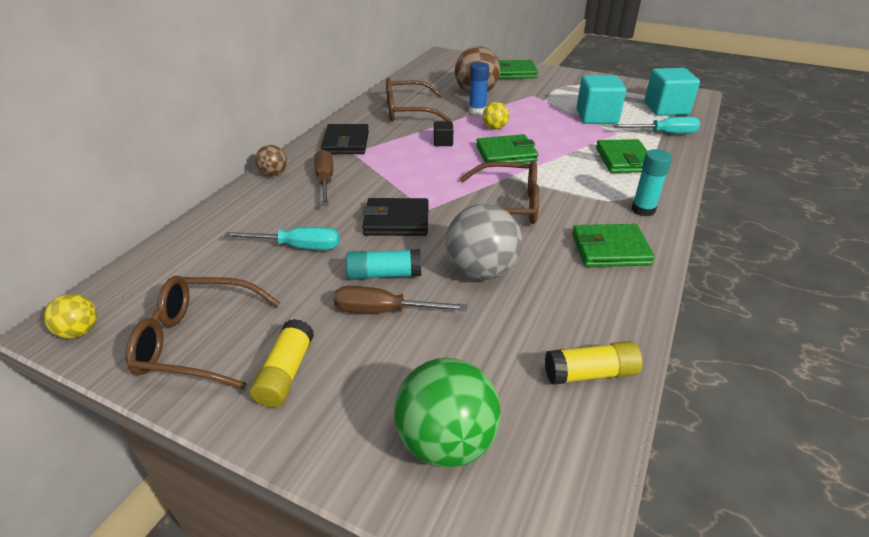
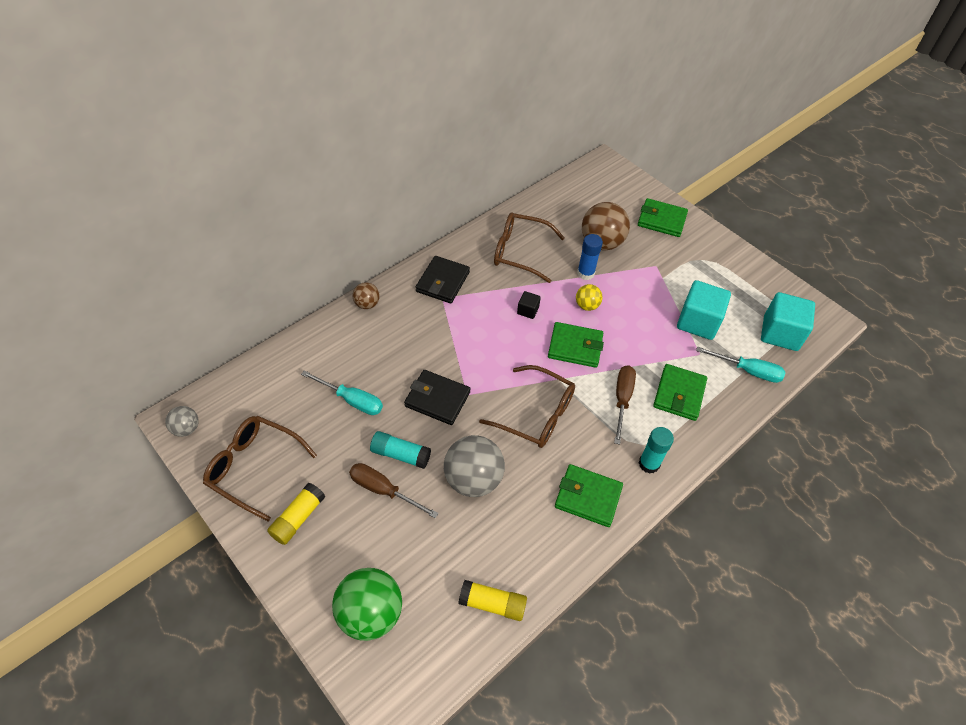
camera: 20 degrees right, 15 degrees up
(80, 331) = (186, 429): yellow ball -> grey ball
(325, 181) = (403, 328): brown screwdriver -> brown screwdriver (622, 400)

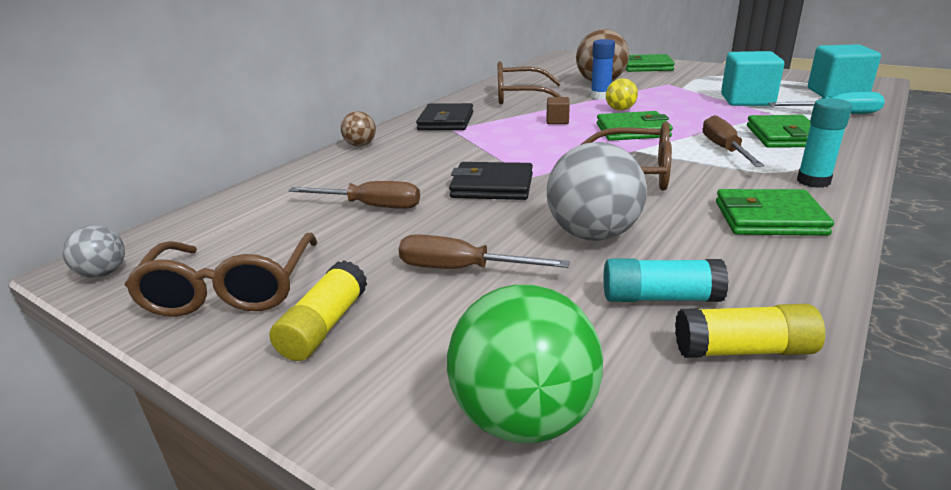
camera: 10 degrees left, 25 degrees down
(255, 468) = (231, 289): brown glasses -> brown glasses turned 105 degrees counterclockwise
(352, 400) = (371, 206): turquoise screwdriver -> brown screwdriver
(400, 454) = (468, 234): turquoise glue stick -> turquoise glue stick (660, 297)
(528, 310) = (557, 121): black cube -> brown cube

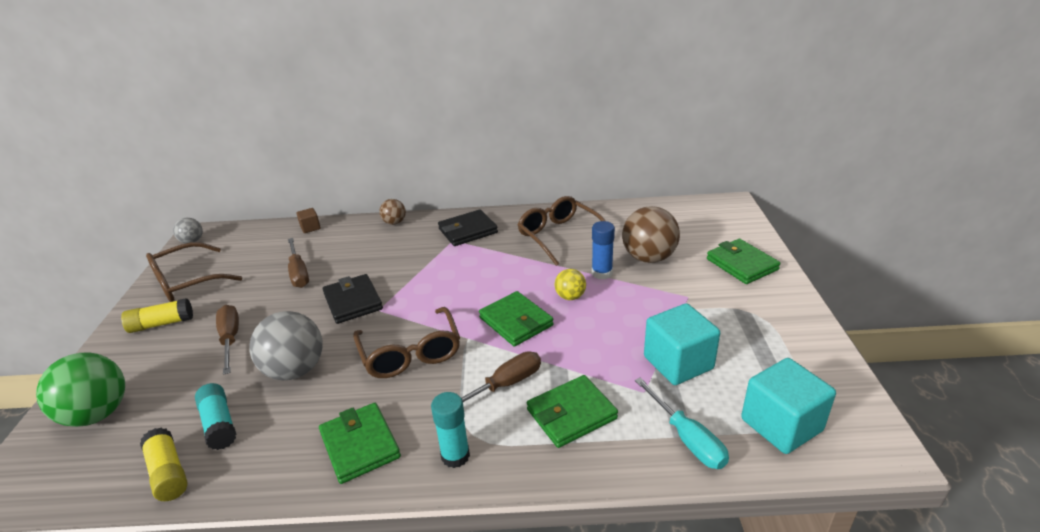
camera: 55 degrees right, 5 degrees up
(557, 121) = (510, 277): brown cube -> brown cube (310, 228)

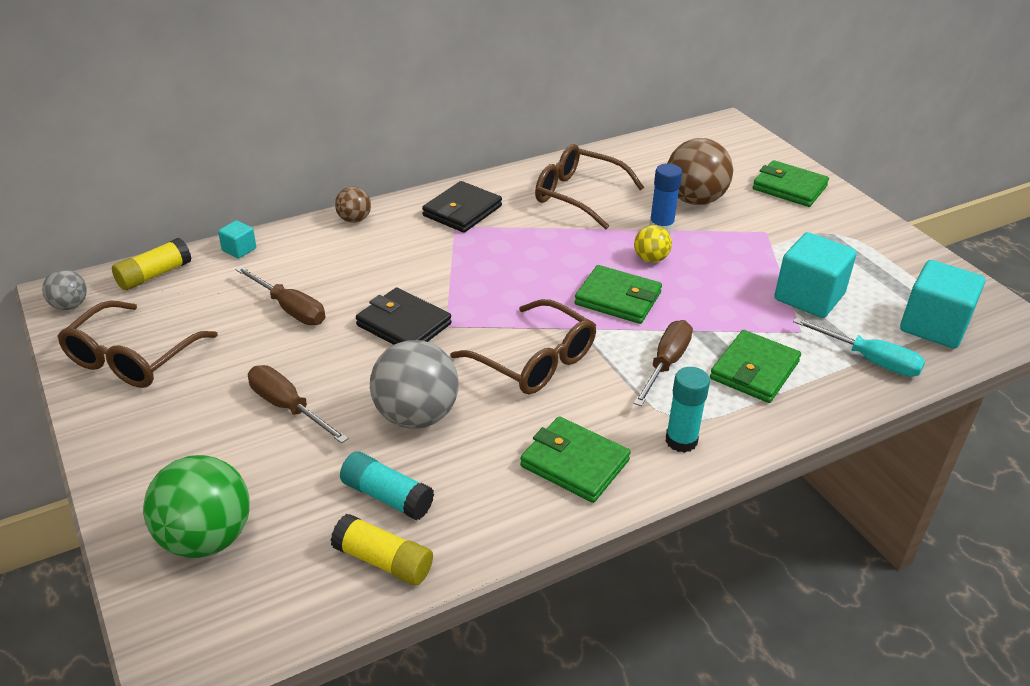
camera: 30 degrees left, 5 degrees up
(161, 324) = (161, 417): yellow glue stick -> yellow glue stick (154, 275)
(310, 228) = (239, 250): brown cube -> turquoise cube

